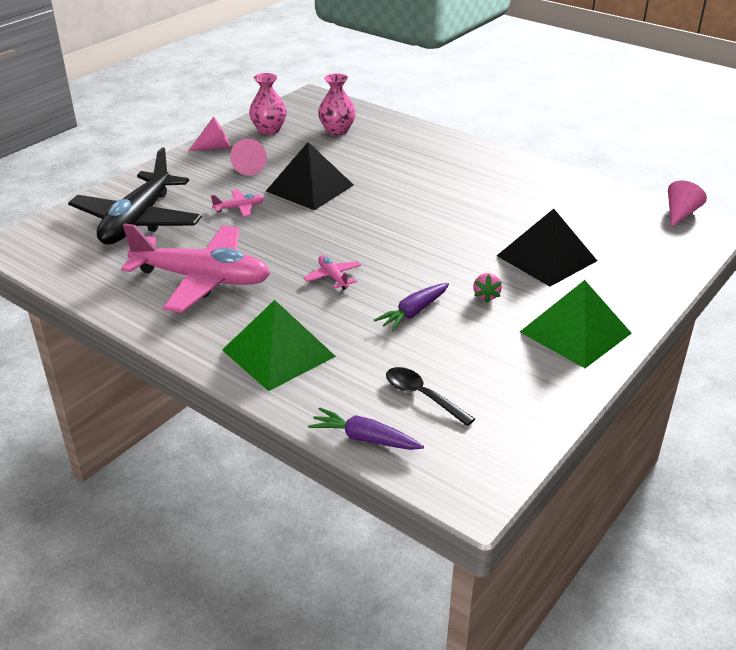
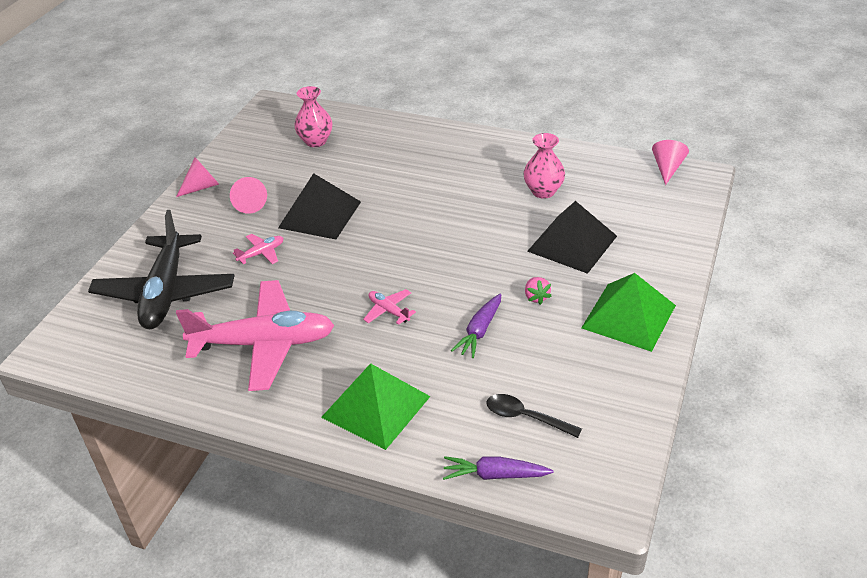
camera: 15 degrees left, 5 degrees up
(269, 130) = (247, 154): pink vase -> pink vase (543, 191)

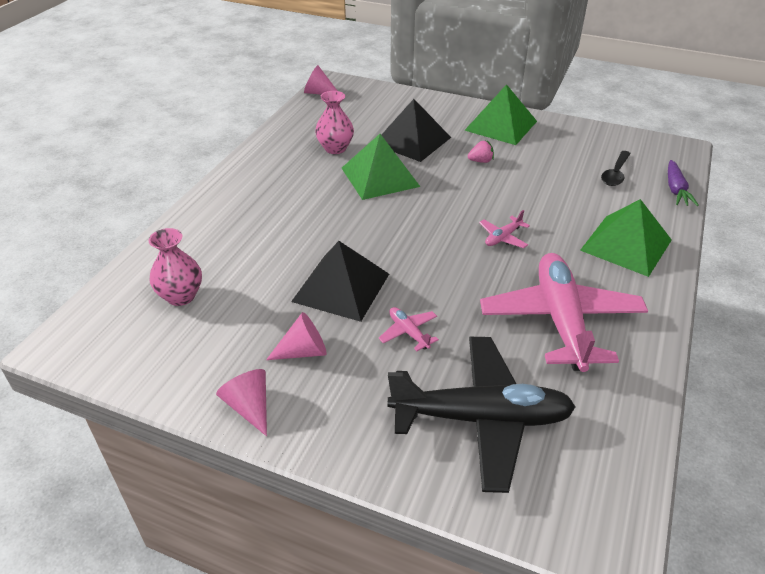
camera: 90 degrees left, 0 degrees up
(479, 331) = (525, 189): purple carrot -> none
(492, 225) = (380, 177): none -> green pyramid

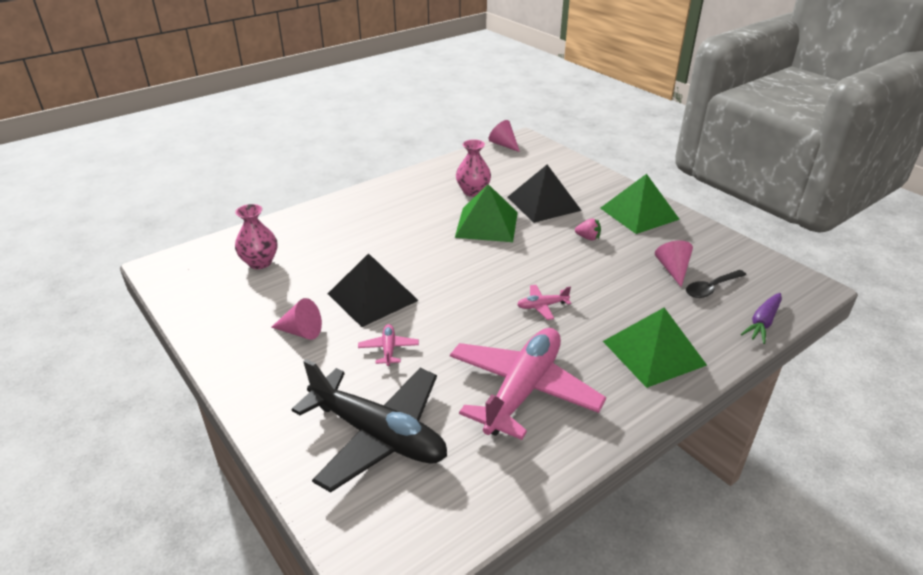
camera: 30 degrees right, 5 degrees down
(249, 407) = (230, 354): pink cone -> pink cone (673, 269)

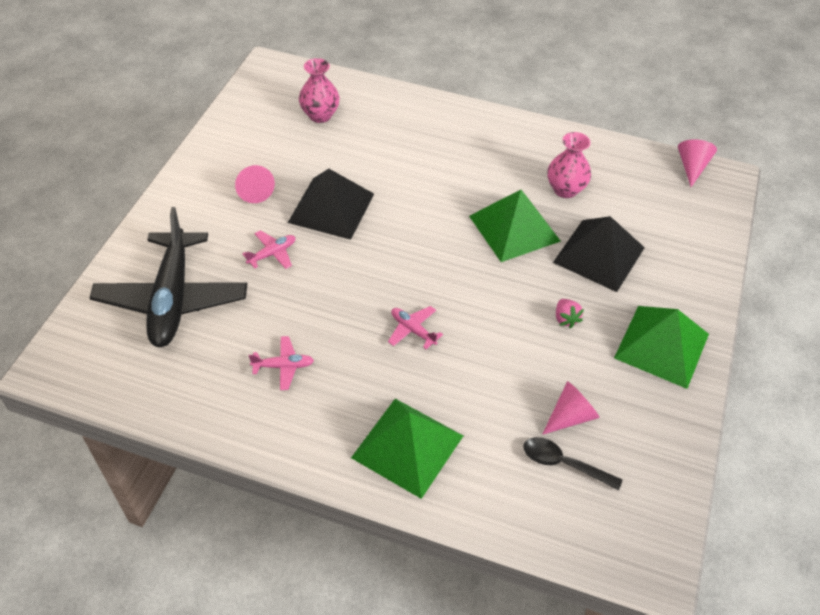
camera: 55 degrees right, 15 degrees up
(523, 390) = (283, 366): pink plane -> pink plane, size x0.40
(762, 323) = (536, 532): purple carrot -> none

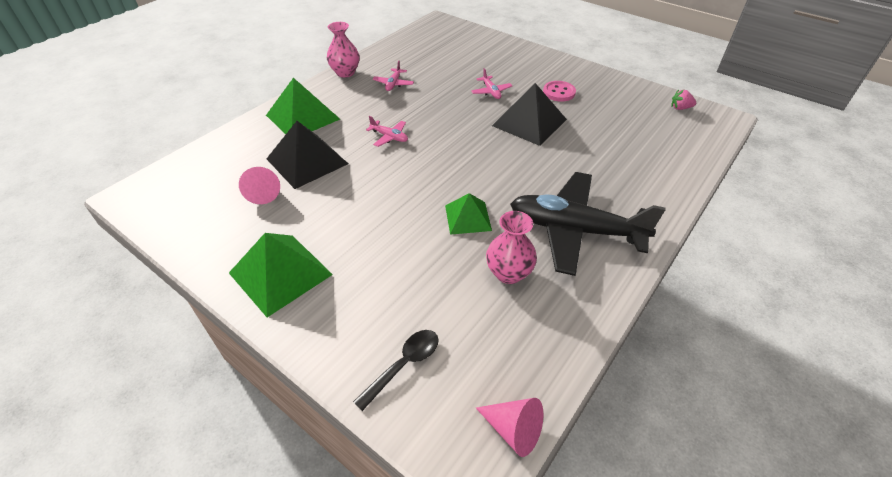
camera: 110 degrees right, 5 degrees down
(172, 298) = (468, 55): black plane -> black plane (575, 230)
(254, 190) = (559, 92): pink cone -> pink button
(320, 115) = (649, 134): pink vase -> pink vase (345, 73)
(413, 330) = (389, 137): pink plane -> pink plane turned 60 degrees clockwise
(514, 228) = (468, 217): green pyramid -> green pyramid, size x0.62
(563, 463) = (233, 177): black spoon -> black spoon (404, 365)
(565, 319) = (349, 219): pink strawberry -> pink strawberry (680, 108)
(599, 254) = (408, 268): black pyramid -> black pyramid (307, 161)

